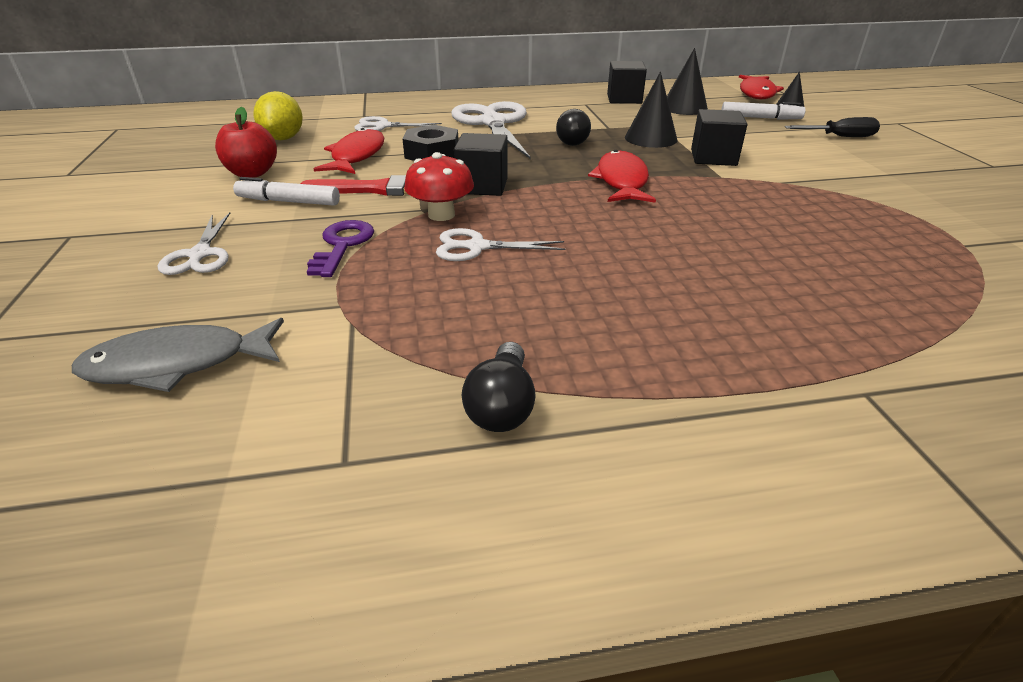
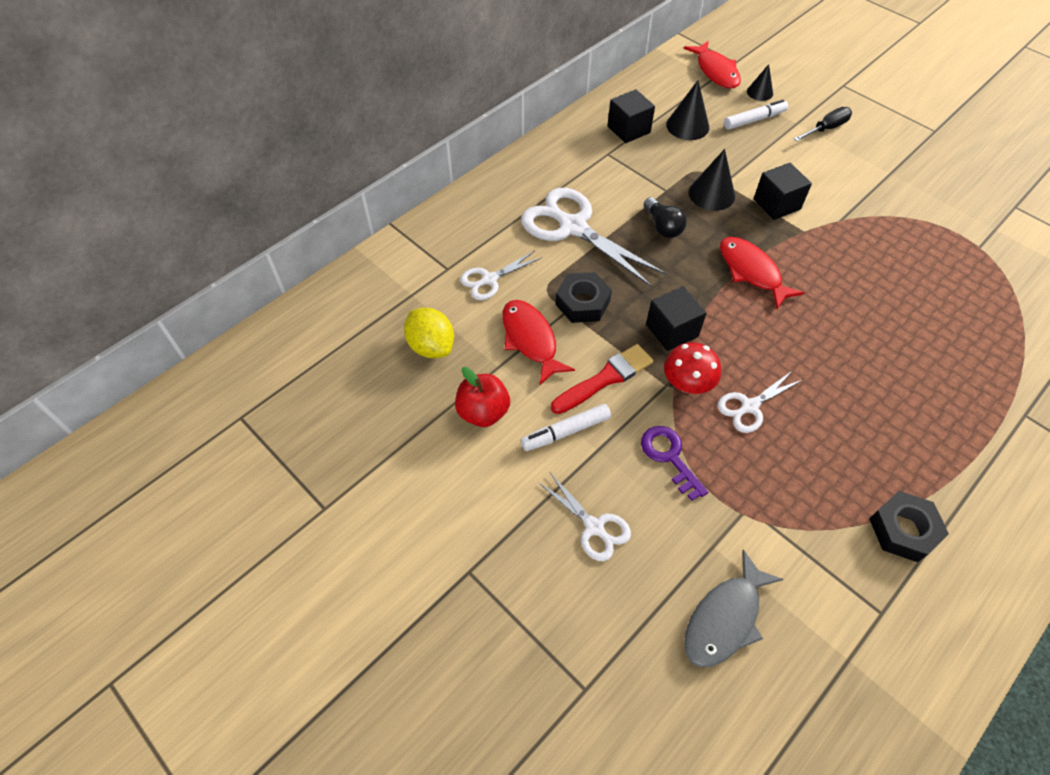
camera: 35 degrees left, 20 degrees up
(502, 405) = (903, 530): black light bulb -> black nut

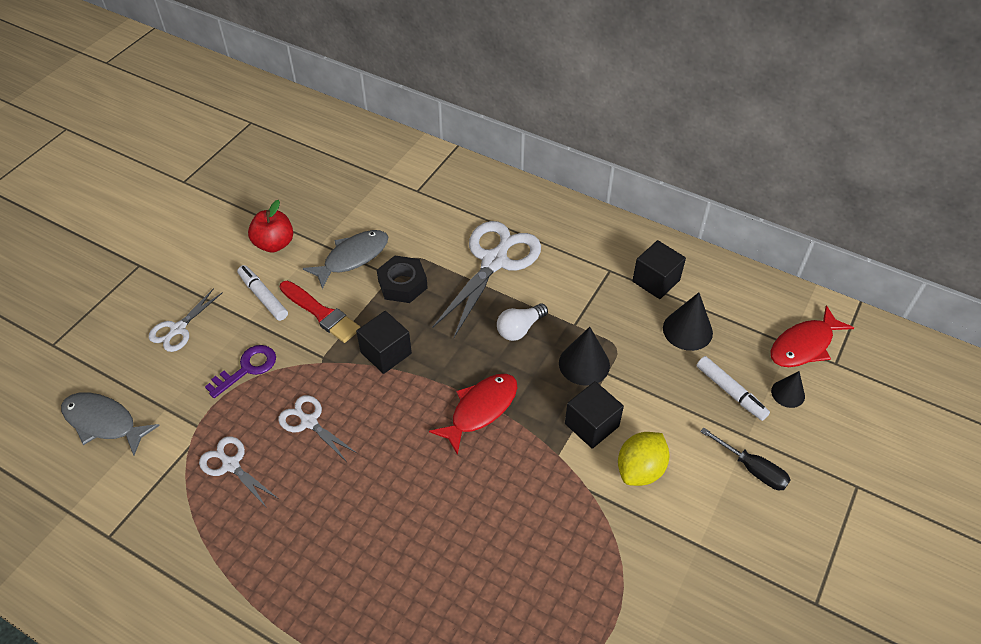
camera: 75 degrees right, 5 degrees down
(431, 346) = (332, 200): yellow lemon -> yellow lemon (640, 470)
(489, 279) = (412, 219): white scissors -> white scissors (231, 465)
(530, 340) = (352, 257): red fish -> grey fish
(663, 226) = (520, 329): black light bulb -> white light bulb
(687, 383) = (326, 372): red mushroom -> none
(903, 530) = (189, 555): black nut -> none

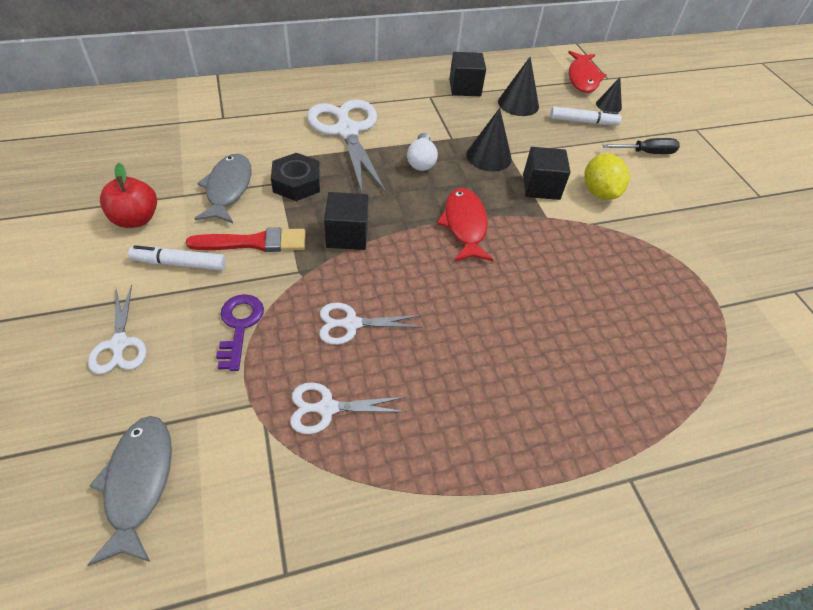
camera: 50 degrees left, 0 degrees up
(104, 422) = (138, 483): grey fish -> grey fish turned 105 degrees clockwise

